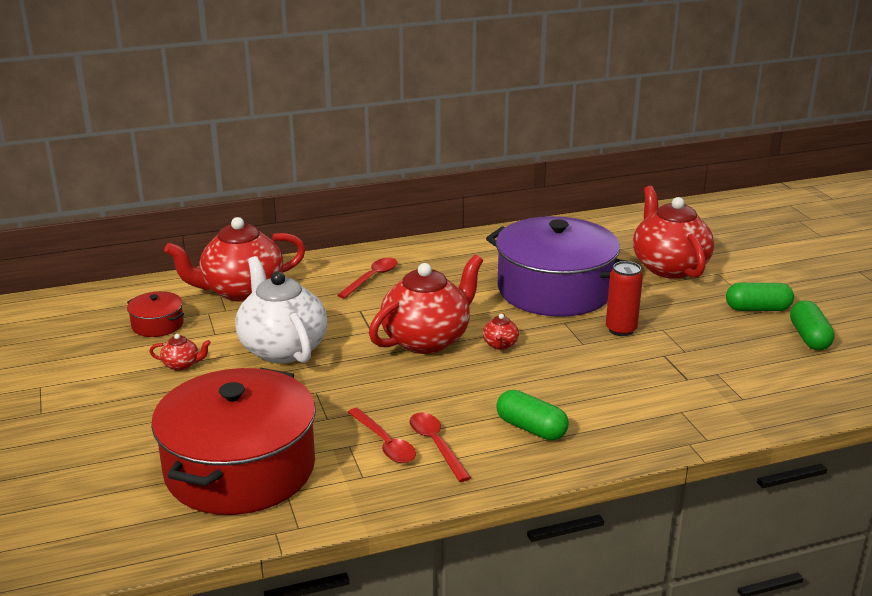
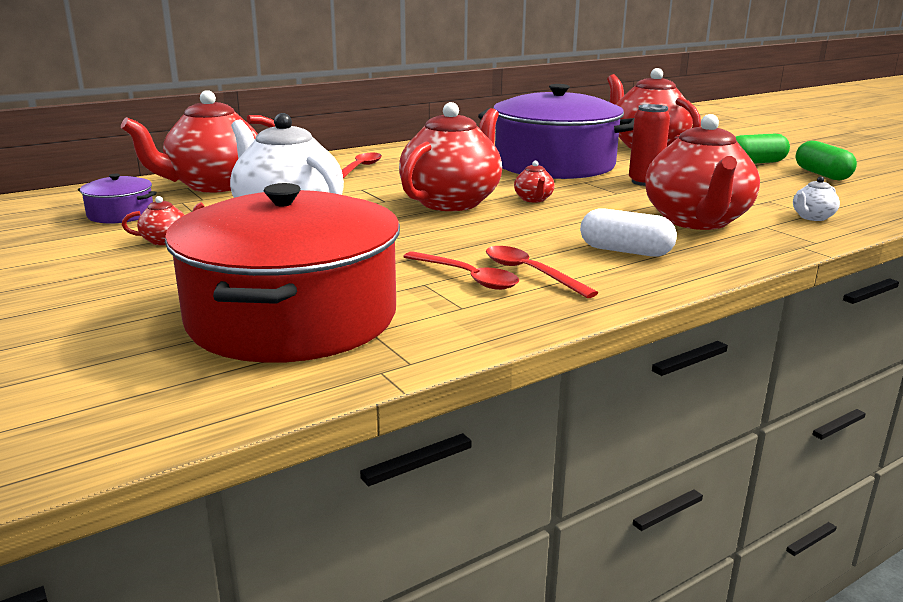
camera: 15 degrees left, 5 degrees down
(157, 324) = (121, 214): red pot -> purple pot
(531, 428) = (625, 251): green capsule -> white capsule
(624, 396) = (697, 221): none -> red teapot
(736, 404) = (812, 217): none -> white teapot

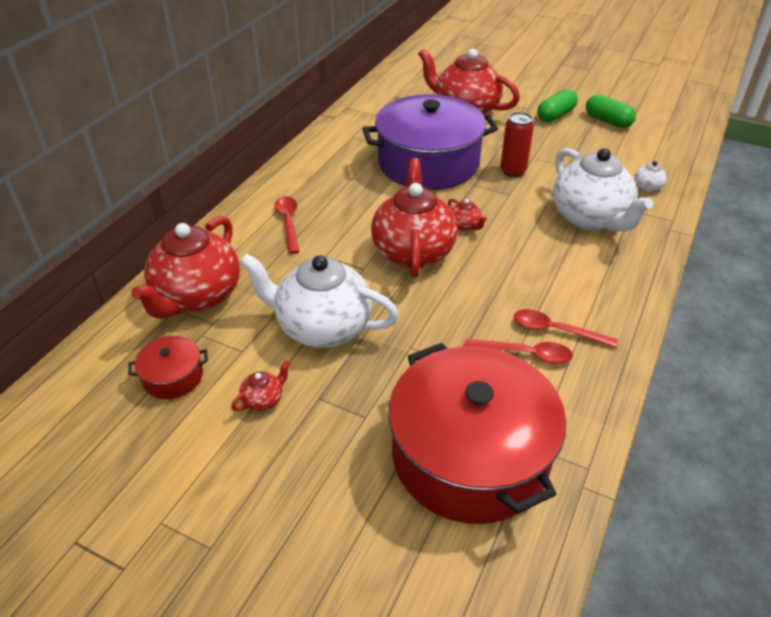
camera: 30 degrees left, 20 degrees up
(121, 214) = (173, 377): purple pot -> red pot
(625, 251) = (584, 277): white capsule -> none
(697, 221) = (590, 218): red teapot -> white teapot

